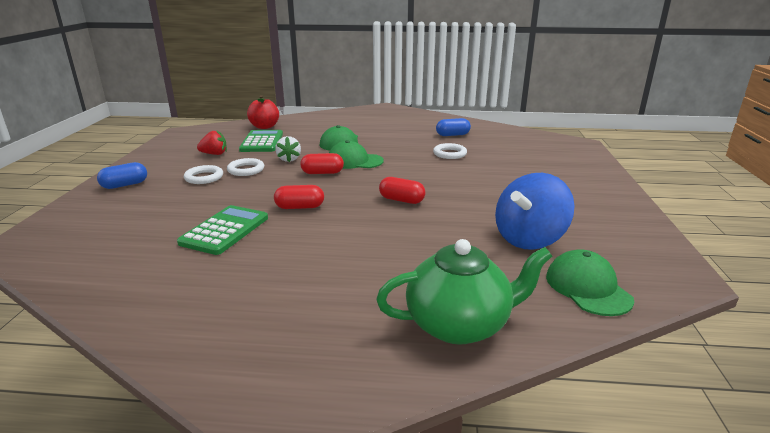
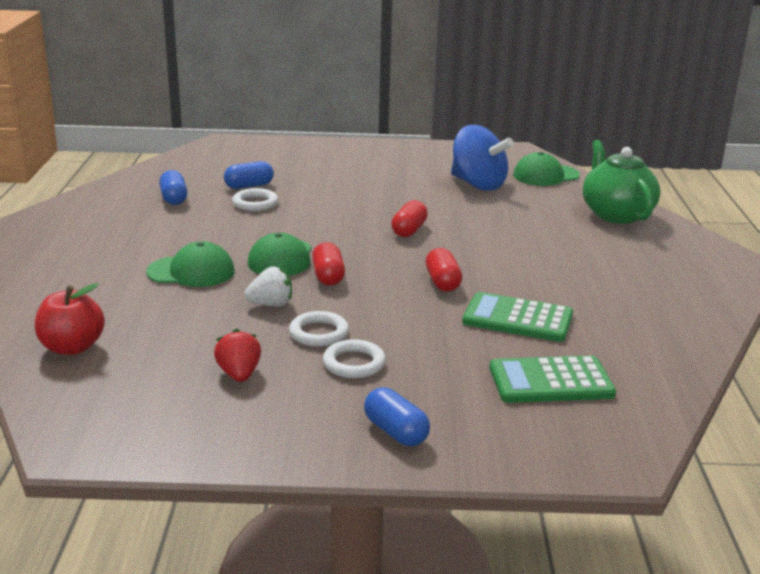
camera: 95 degrees left, 0 degrees up
(262, 142) = (175, 338): green calculator -> green calculator (550, 381)
(483, 152) = (249, 186): none -> blue capsule

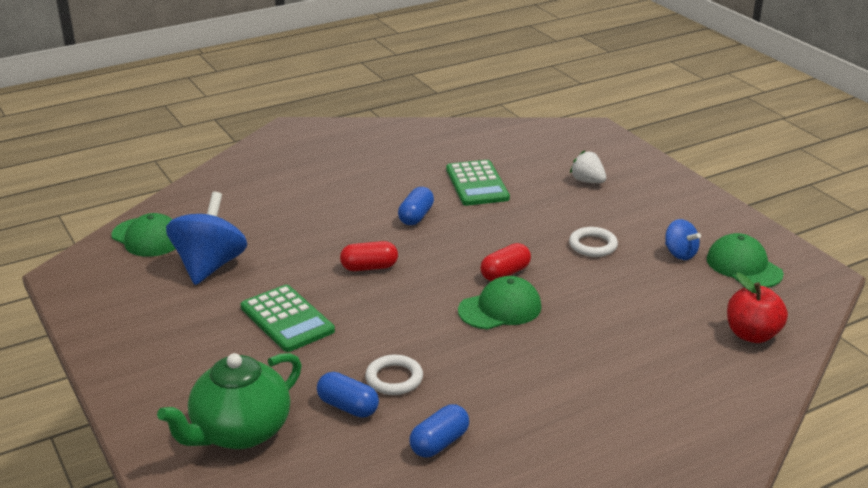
camera: 120 degrees left, 5 degrees up
(191, 272) = (580, 342): green cap -> green cap (744, 266)
(239, 374) = (680, 254): red strawberry -> blue spinning top
(271, 304) = (581, 280): white strawberry -> white strawberry (587, 181)
(354, 363) = (610, 220): white ring -> none
(396, 432) = (657, 186): blue capsule -> blue capsule (416, 216)
(442, 282) = (454, 224): red capsule -> none
(550, 381) = (542, 158): green calculator -> green calculator (287, 319)
(616, 214) = (230, 186): green teapot -> green teapot (239, 432)

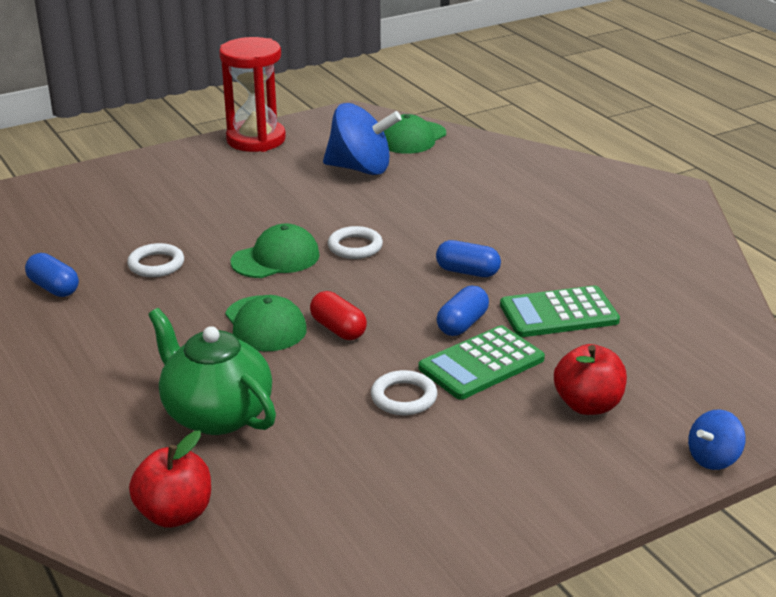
camera: 90 degrees right, 0 degrees up
(111, 333) = (256, 140): none -> red hourglass
(239, 432) = (106, 200): green teapot -> green teapot (216, 414)
(287, 319) = (264, 209): green calculator -> green calculator (481, 364)
(348, 407) = (122, 244): blue capsule -> blue capsule (462, 324)
(369, 267) = (355, 247): red capsule -> white ring
(587, 181) = (588, 405): white strawberry -> red apple
(680, 254) = (382, 473): blue spinning top -> blue spinning top (713, 459)
(744, 266) = (346, 533): green cap -> green cap (276, 258)

